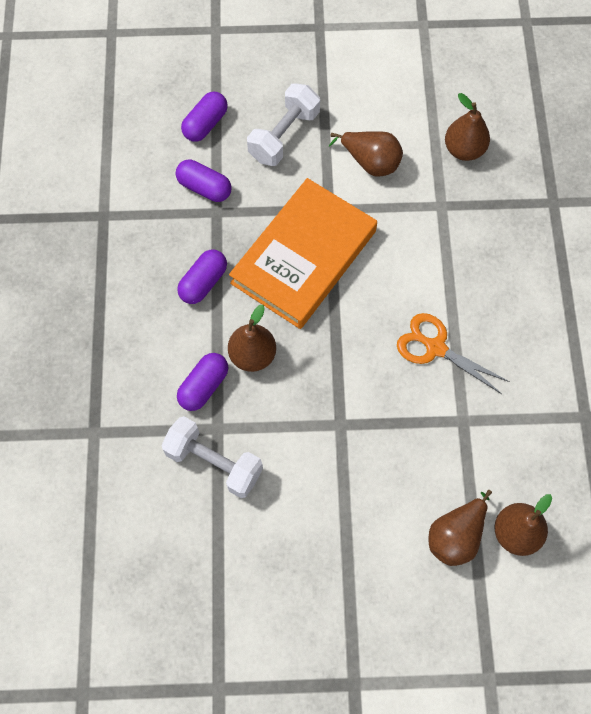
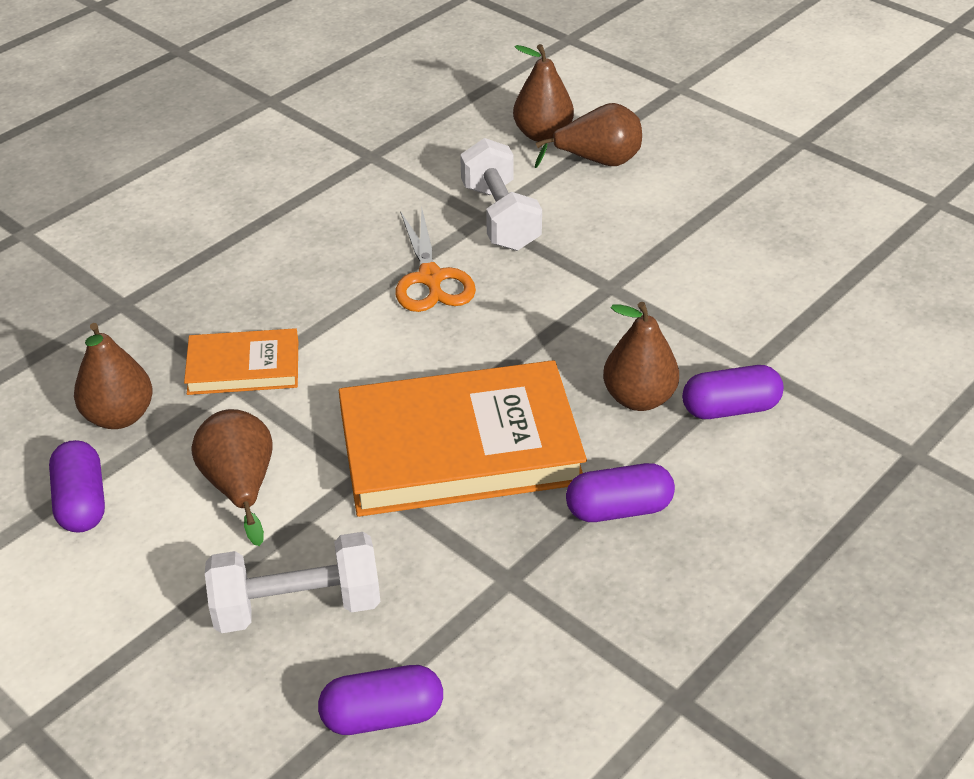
camera: 135 degrees left, 25 degrees down
(204, 188) = (489, 623): purple capsule -> purple capsule (81, 502)
(214, 463) = (786, 340): white dumbbell -> white dumbbell (500, 217)
(449, 217) = (243, 367): none -> orange book

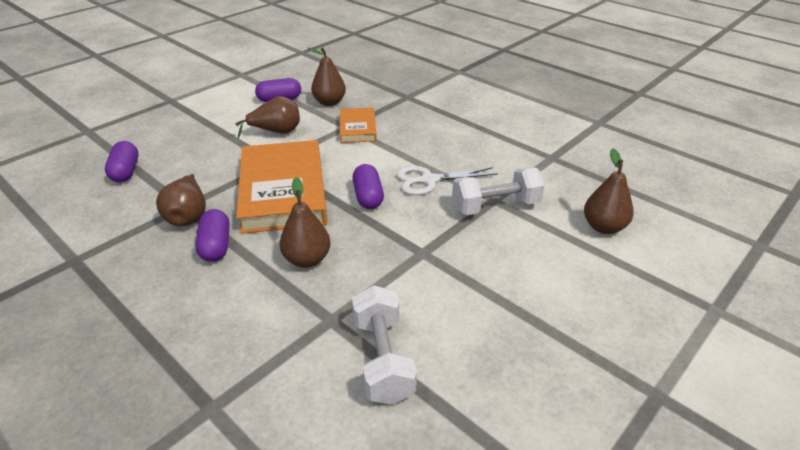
camera: 90 degrees right, 5 degrees down
(297, 606) = (198, 149): white dumbbell -> white dumbbell (382, 359)
(431, 278) = (429, 180): orange scissors -> white scissors
(598, 161) = (576, 253): brown pear -> brown pear (188, 216)
(730, 408) = (287, 302): purple capsule -> purple capsule (368, 197)

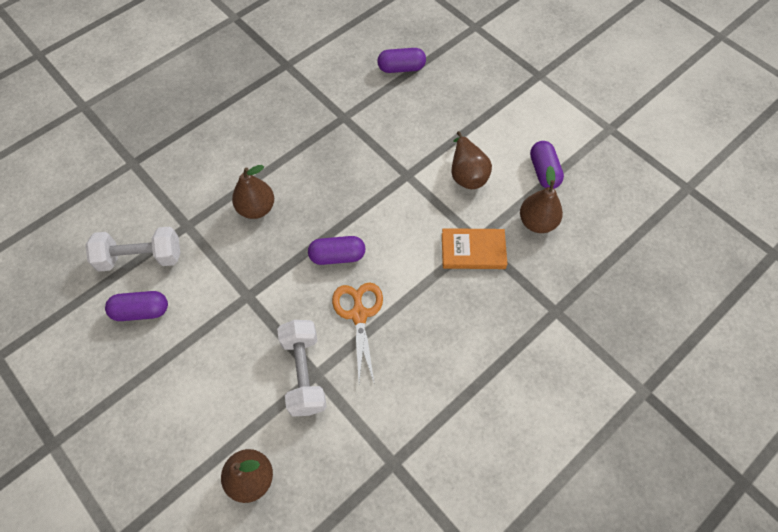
camera: 95 degrees right, 25 degrees up
(188, 216) = (329, 122): brown pear -> none
(216, 246) = (286, 145): purple capsule -> purple capsule (141, 311)
(283, 191) = (356, 186): orange book -> none
(429, 180) = (359, 315): white scissors -> orange scissors

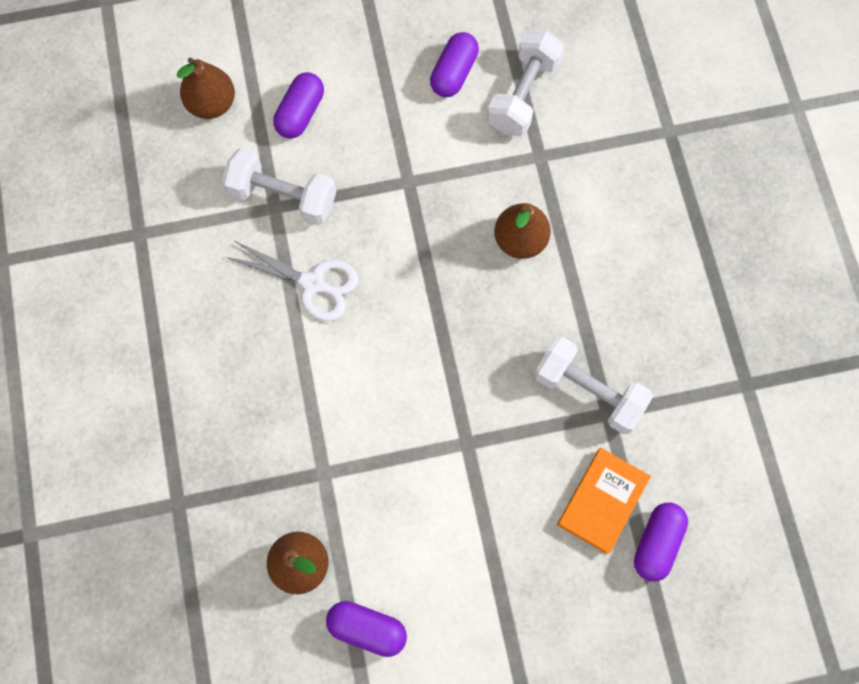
camera: 120 degrees right, 10 degrees up
(336, 131) = (588, 391): none -> white dumbbell
(337, 256) = (400, 298): purple capsule -> purple capsule (300, 113)
(359, 315) = (312, 283): orange scissors -> white scissors
(467, 174) = (424, 522): brown pear -> none
(473, 251) = (311, 458): orange book -> orange book (602, 501)

